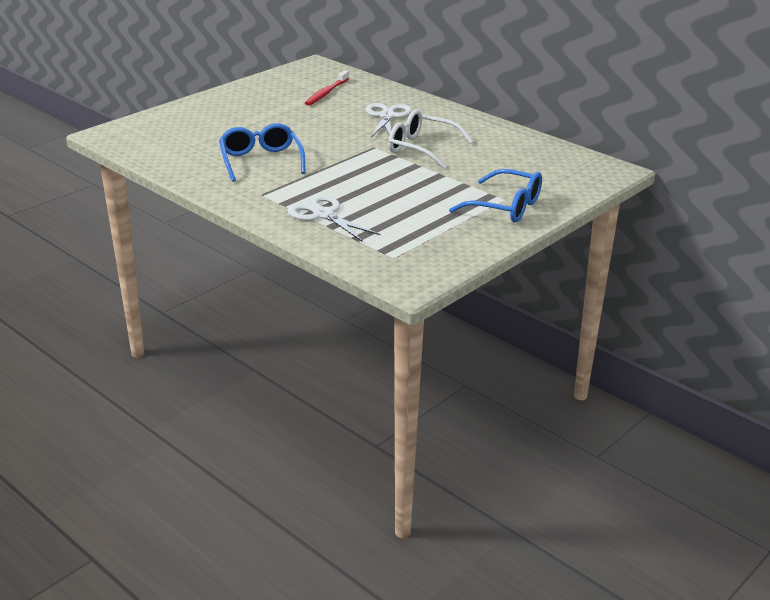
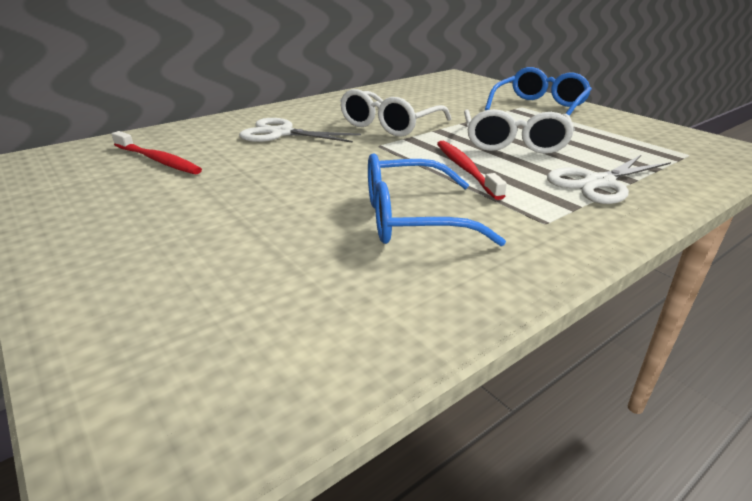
camera: 80 degrees left, 0 degrees up
(336, 174) = (465, 169): none -> red toothbrush
(396, 191) = (514, 143): none -> white glasses

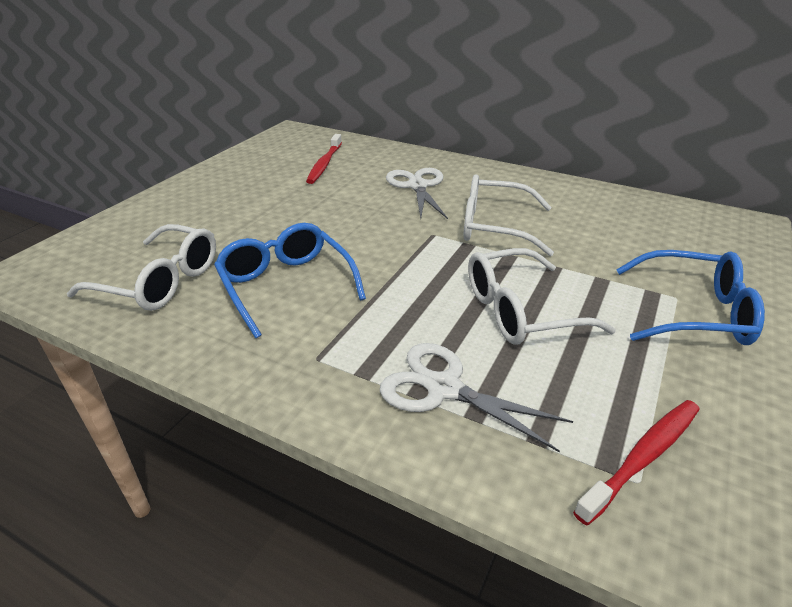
camera: 65 degrees right, 5 degrees up
(332, 298) = (161, 281): none -> white glasses
(465, 169) = (412, 292): red toothbrush -> red toothbrush (643, 457)

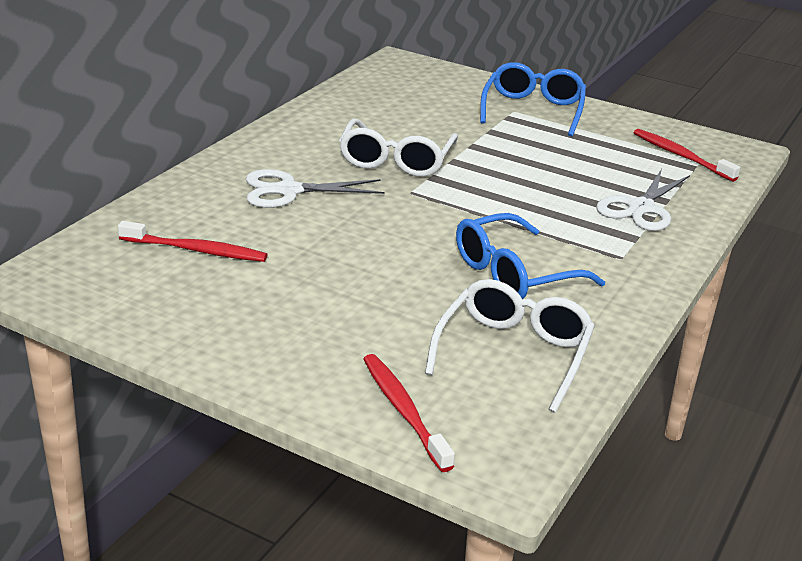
camera: 90 degrees left, 5 degrees down
(112, 236) = (403, 410): none -> red toothbrush
(520, 311) = (540, 169): white glasses -> none

